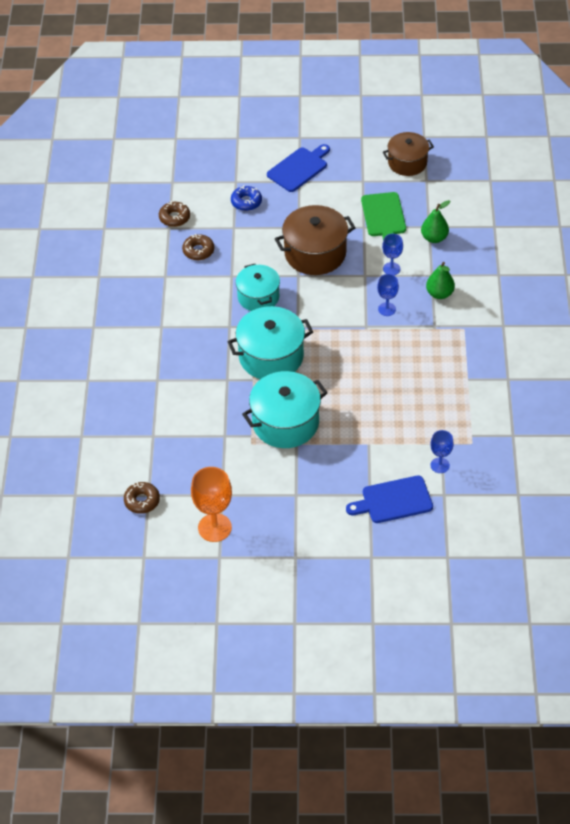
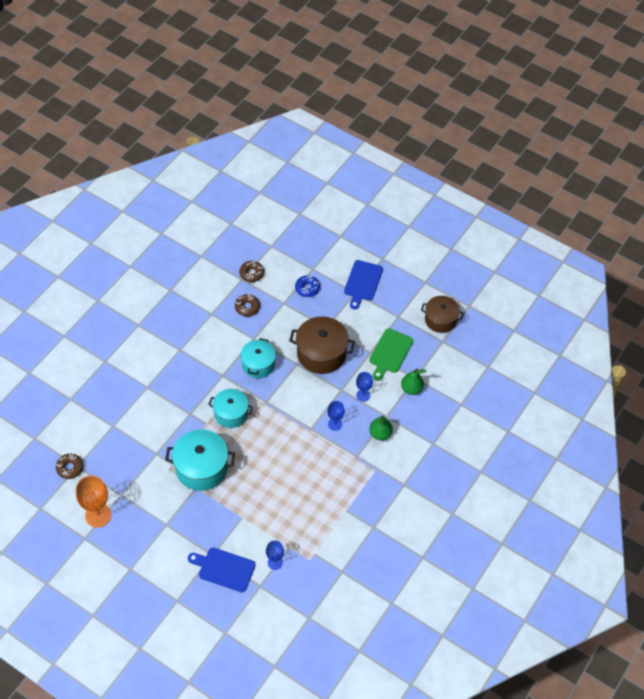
camera: 30 degrees right, 5 degrees up
(271, 356) = (231, 413): turquoise pot -> turquoise pot, size x0.66
(299, 168) = (362, 282): blue cutting board -> blue cutting board turned 120 degrees clockwise

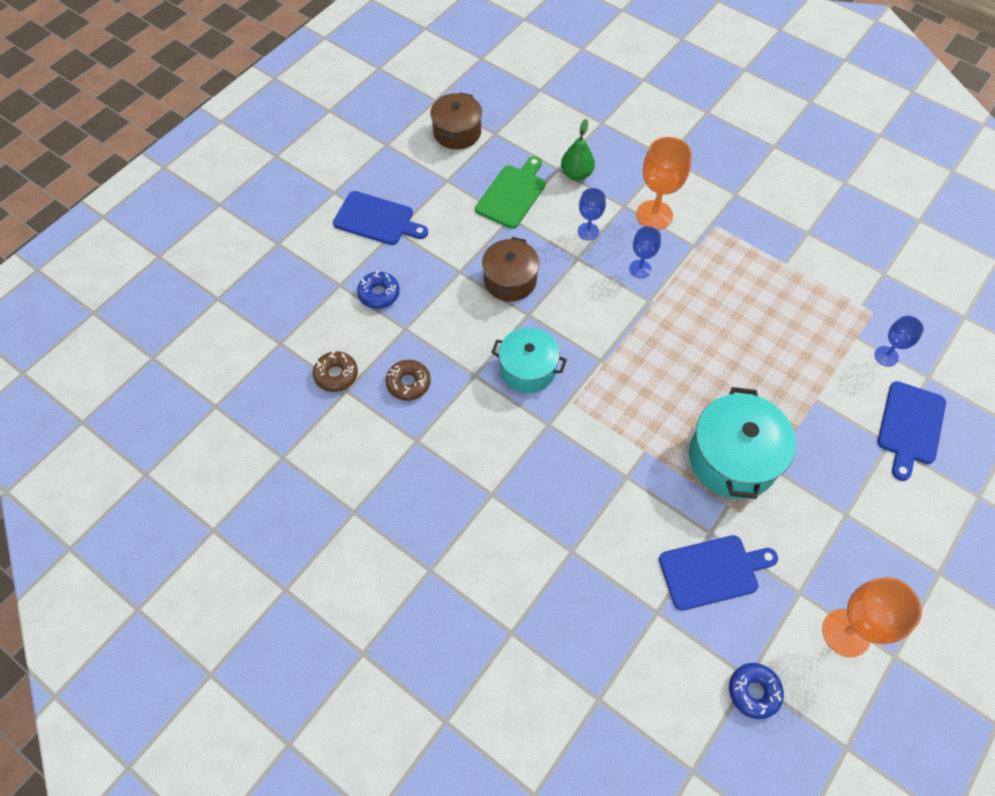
camera: 85 degrees left, 5 degrees up
(70, 468) = (754, 691): brown donut -> blue donut
(134, 453) = (712, 571): none -> blue cutting board
(231, 413) = (625, 412): turquoise pot -> none
(321, 353) = (510, 280): brown pot -> brown pot, size x0.66
(380, 434) = (654, 215): green pear -> orange goblet
(390, 353) = (512, 194): green cutting board -> green cutting board turned 90 degrees counterclockwise

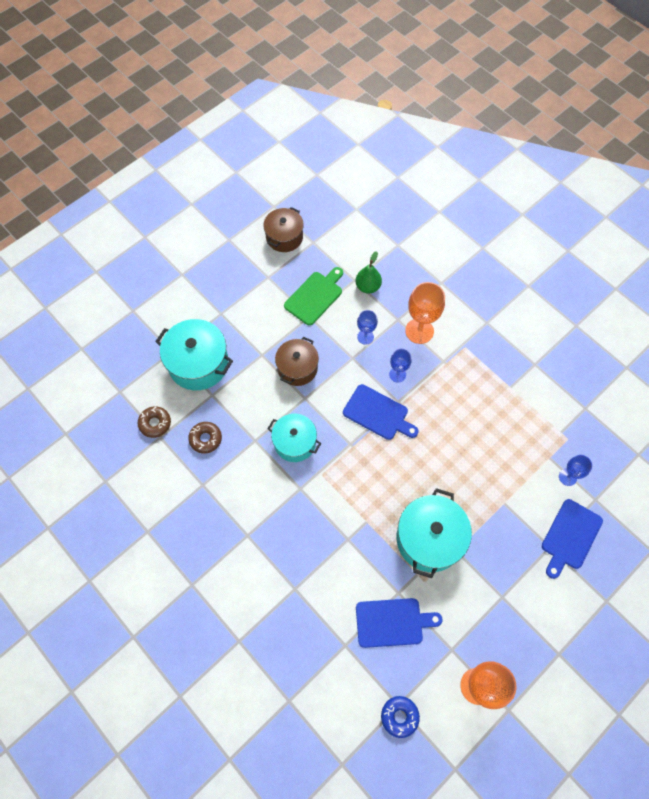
camera: 10 degrees right, 5 degrees up
(377, 219) = (209, 302): blue cutting board -> blue cutting board (378, 413)
(379, 294) = (198, 363): blue donut -> turquoise pot

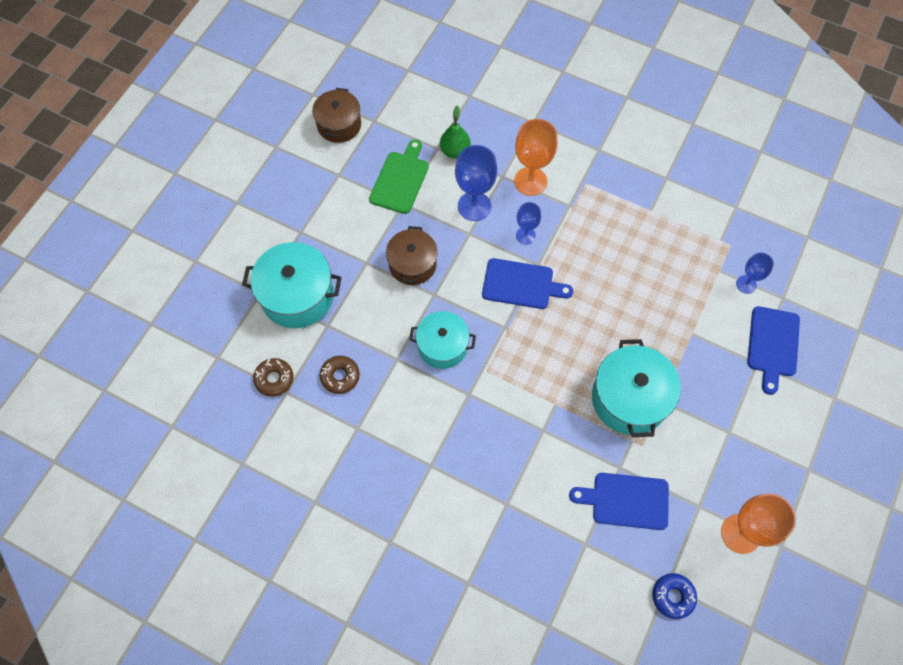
camera: 20 degrees left, 0 degrees up
(365, 337) = (474, 206): blue goblet -> blue goblet, size x1.72
(392, 622) = (626, 501): blue cutting board -> blue cutting board turned 150 degrees counterclockwise

